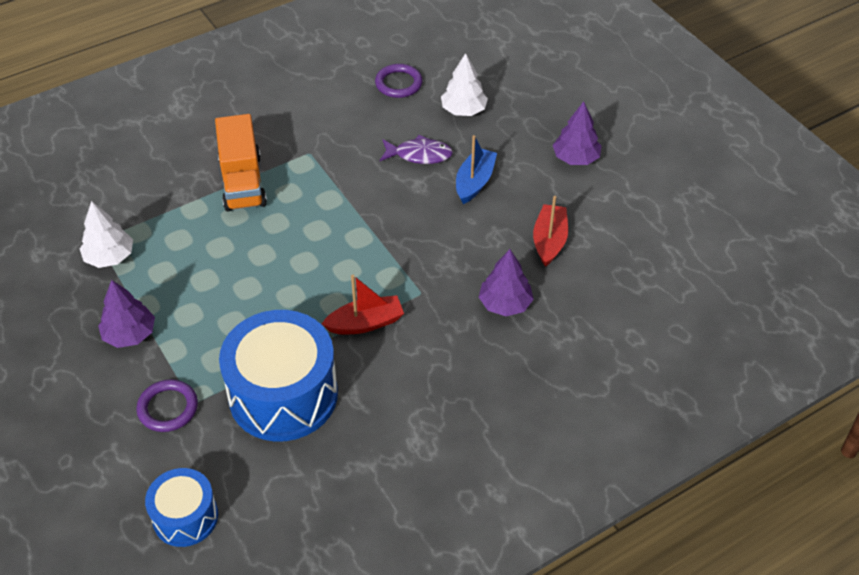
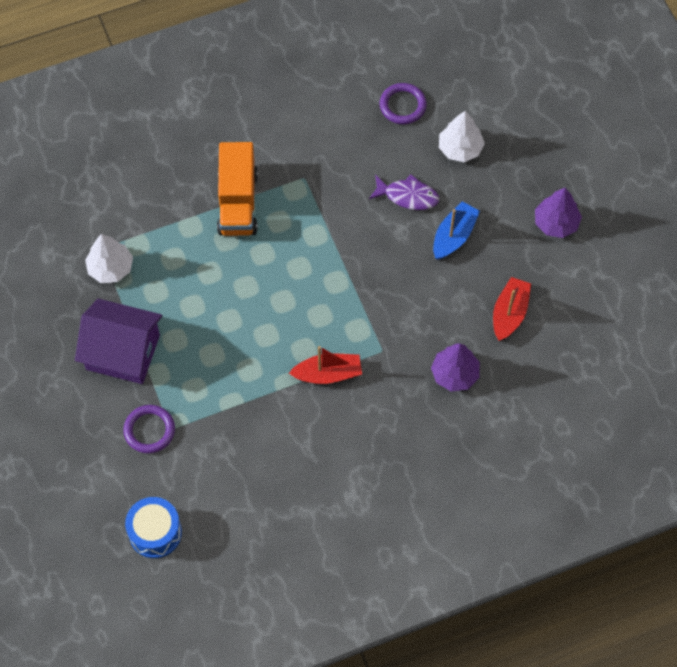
camera: 10 degrees right, 15 degrees up
(130, 334) = (123, 352): purple tree -> purple house
(283, 395) = (247, 433): blue drum -> none

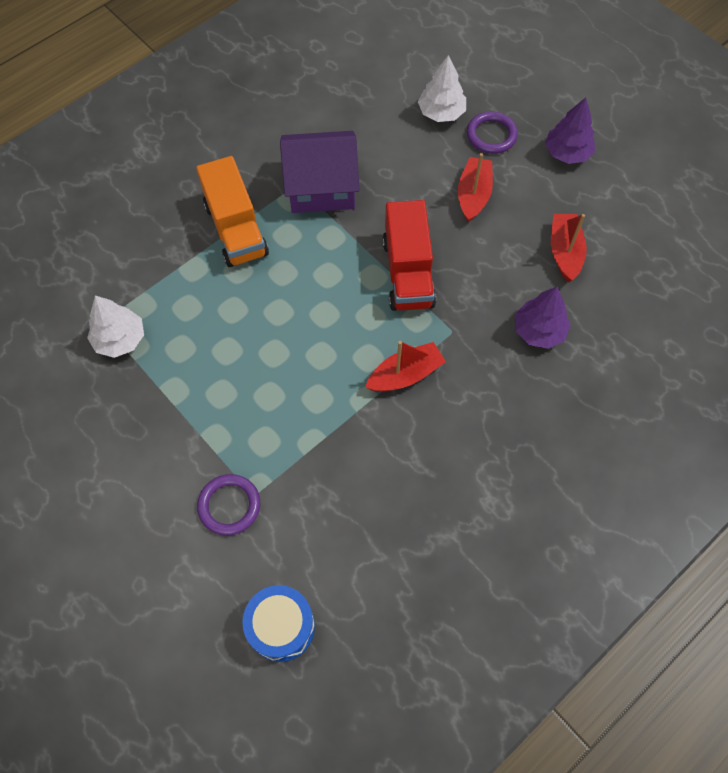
camera: 20 degrees left, 0 degrees up
(123, 352) = (166, 427): purple house -> purple house (321, 187)
(367, 288) = (408, 273): none -> red truck
(402, 105) = (367, 90): purple ring -> purple ring (491, 135)
(407, 196) = (409, 171): purple fish -> none
(454, 236) = (473, 195): blue boat -> red boat

